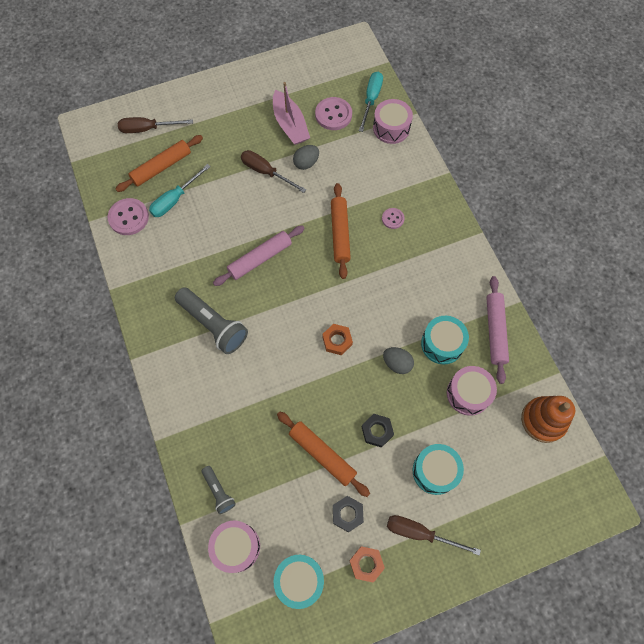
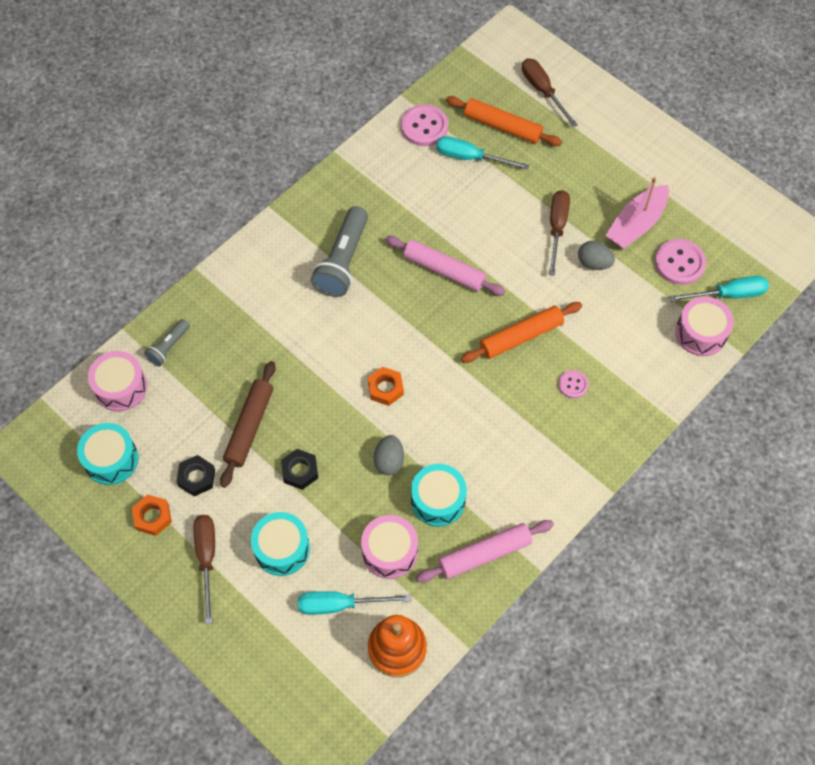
camera: 65 degrees right, 5 degrees down
(322, 454) = (249, 427): orange rolling pin -> brown rolling pin
(496, 446) = (340, 604): none -> turquoise screwdriver

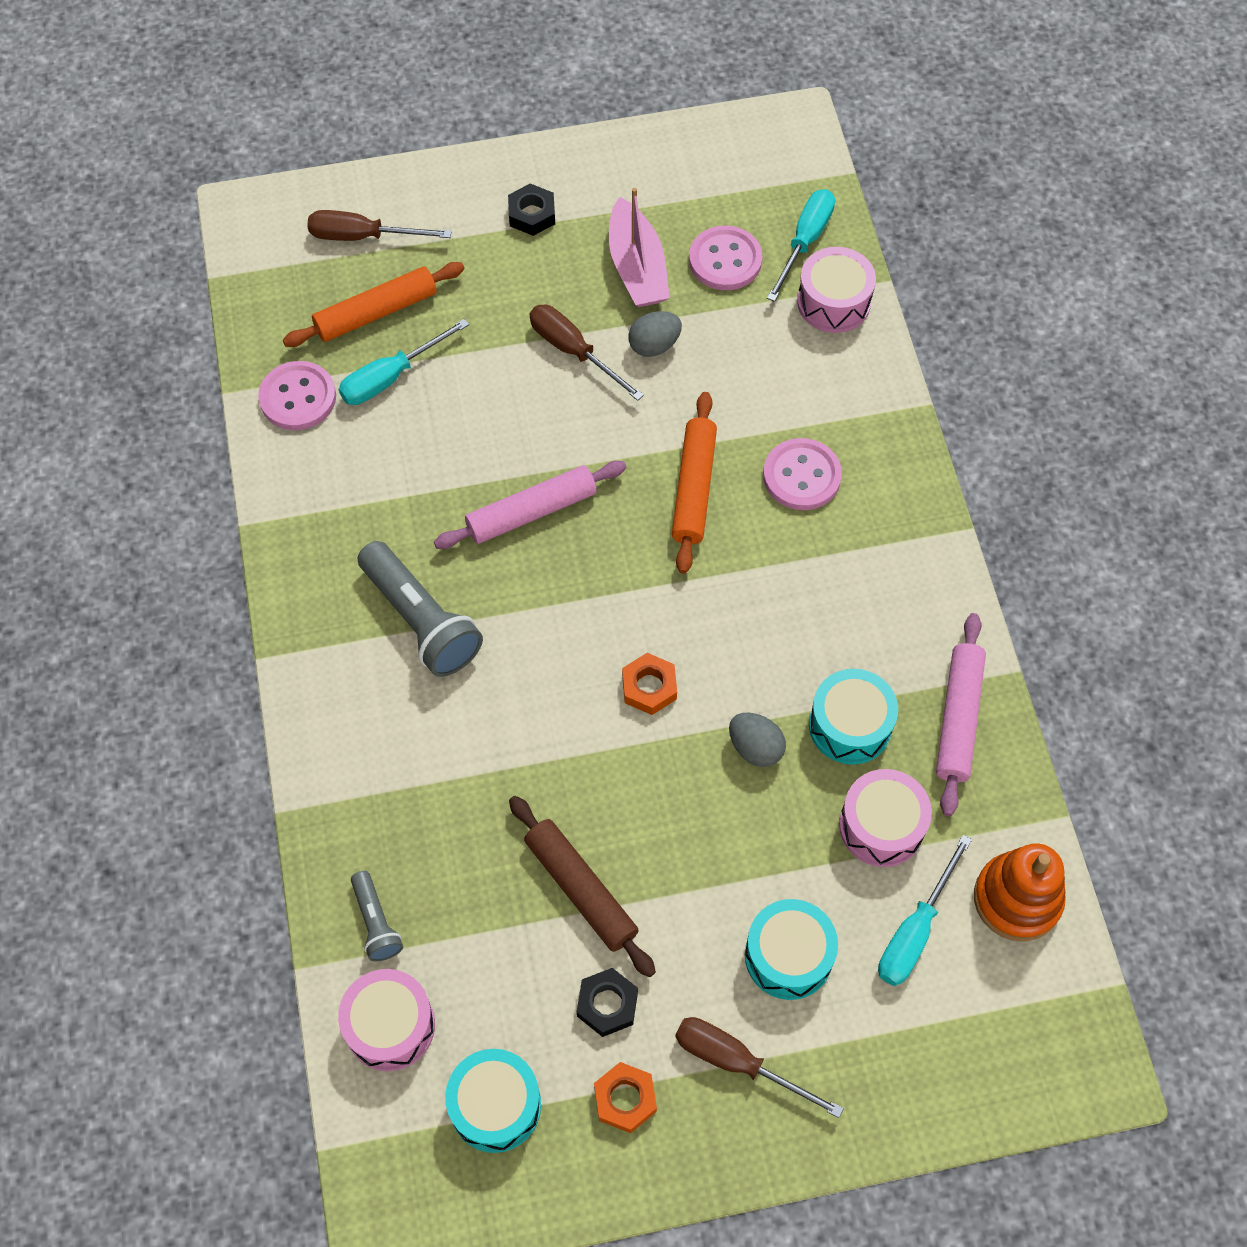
camera: 55 degrees left, 0 degrees up
(300, 471) = (692, 865): black nut -> black nut (532, 214)
(573, 385) = (801, 476): pink button -> pink button, size x1.76

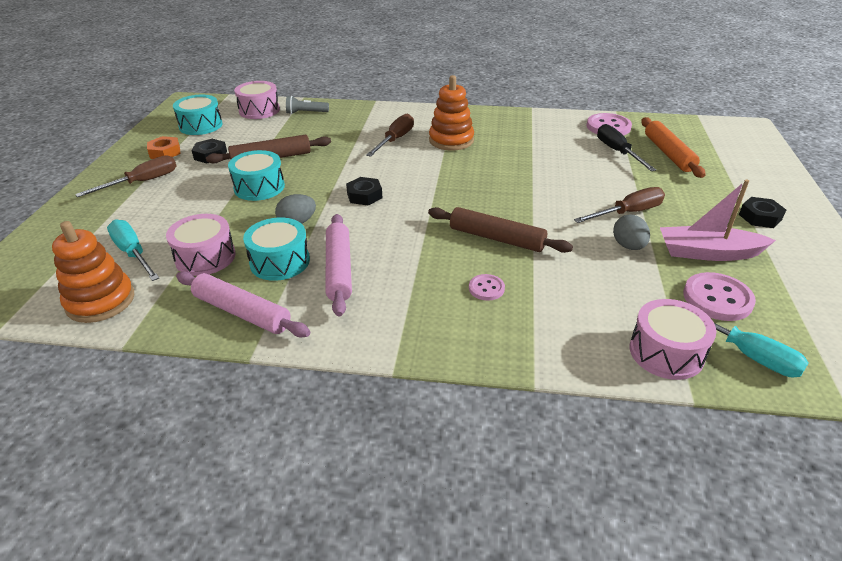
camera: 110 degrees right, 25 degrees down
(363, 236) = (732, 157): brown screwdriver -> brown screwdriver (395, 140)
(391, 377) = (617, 152): turquoise screwdriver -> black screwdriver
(421, 620) = (451, 140): grey flashlight -> orange stacking toy
(531, 511) = (505, 179): pink rolling pin -> pink rolling pin (339, 269)
(649, 687) = (364, 195): orange nut -> black nut
(693, 488) = (496, 238): orange rolling pin -> brown rolling pin
(788, 956) = (172, 207): turquoise drum -> turquoise drum (259, 187)
(801, 476) = (486, 288): pink button -> pink button, size x0.57

